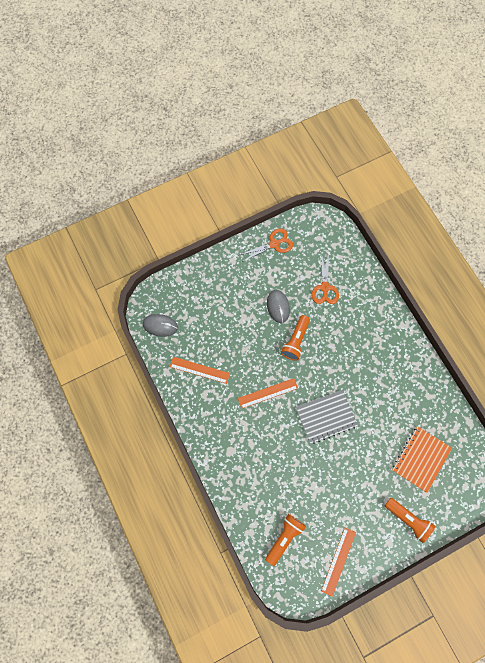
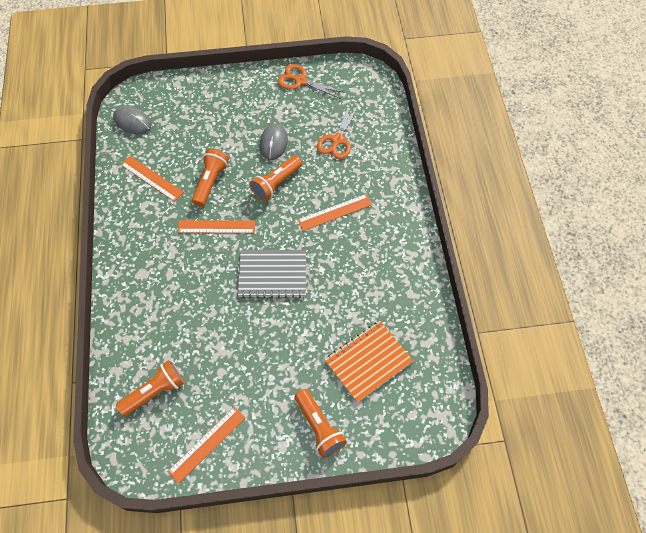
camera: 20 degrees right, 10 degrees down
(246, 357) = (210, 182): none -> orange flashlight
(274, 244) = (300, 81): orange scissors -> orange scissors turned 150 degrees counterclockwise
(348, 350) = (335, 212): none -> orange ruler

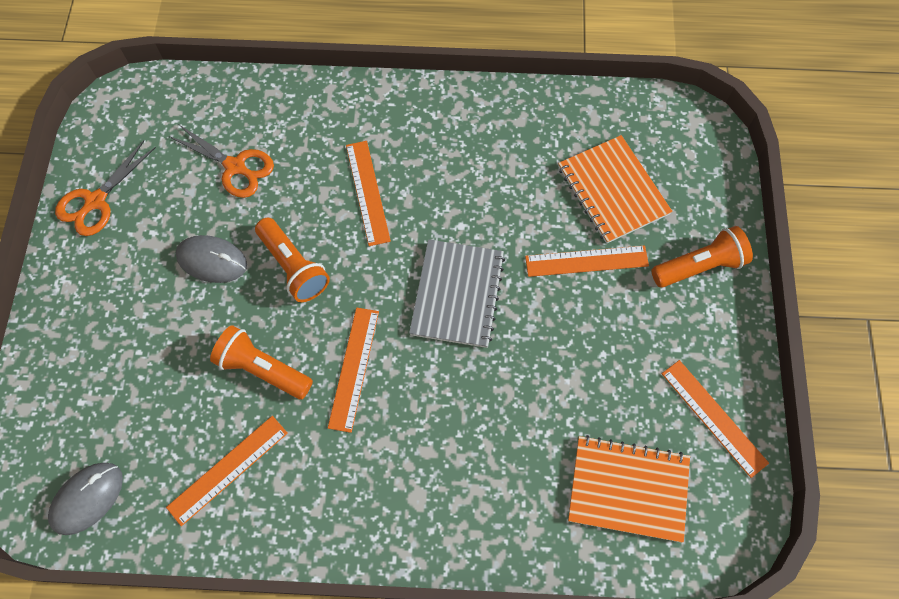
camera: 80 degrees left, 5 degrees up
(154, 392) = (628, 489): orange flashlight -> orange notebook
(309, 350) = (586, 261): none -> orange ruler

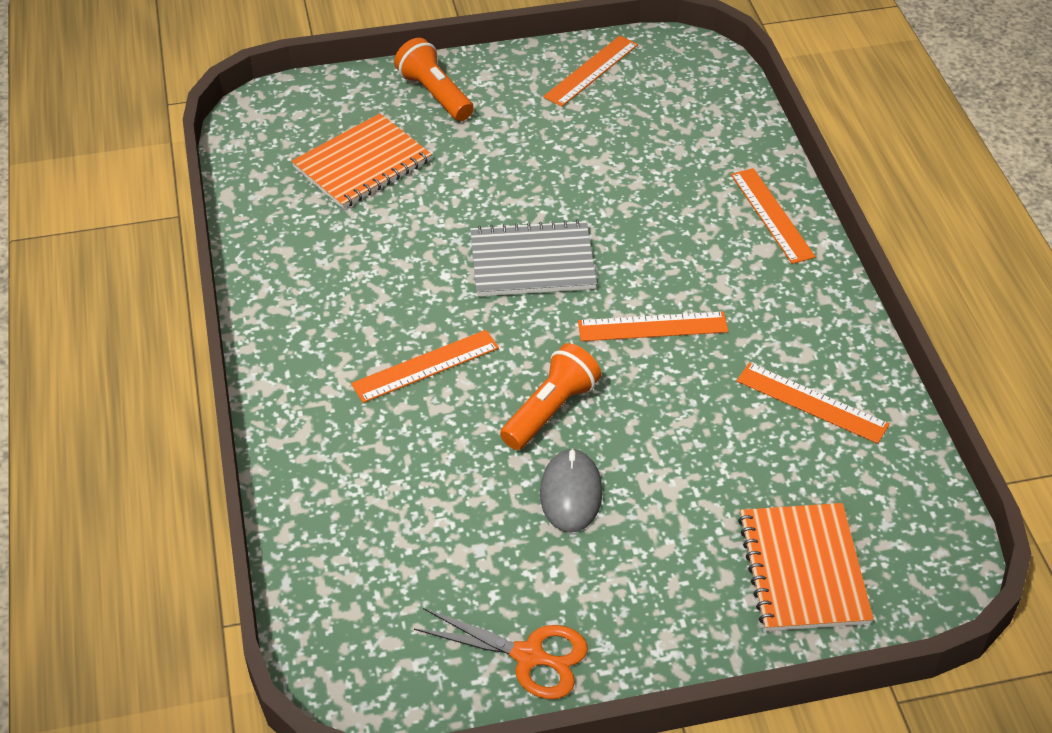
camera: 105 degrees left, 20 degrees down
(87, 498) = (907, 519): grey mouse -> none
(235, 167) = (427, 510): orange scissors -> none
(263, 369) = (687, 404): orange flashlight -> none
(586, 261) = (456, 171): orange ruler -> orange ruler (771, 215)
(628, 489) = (684, 114): orange notebook -> orange notebook (803, 569)

